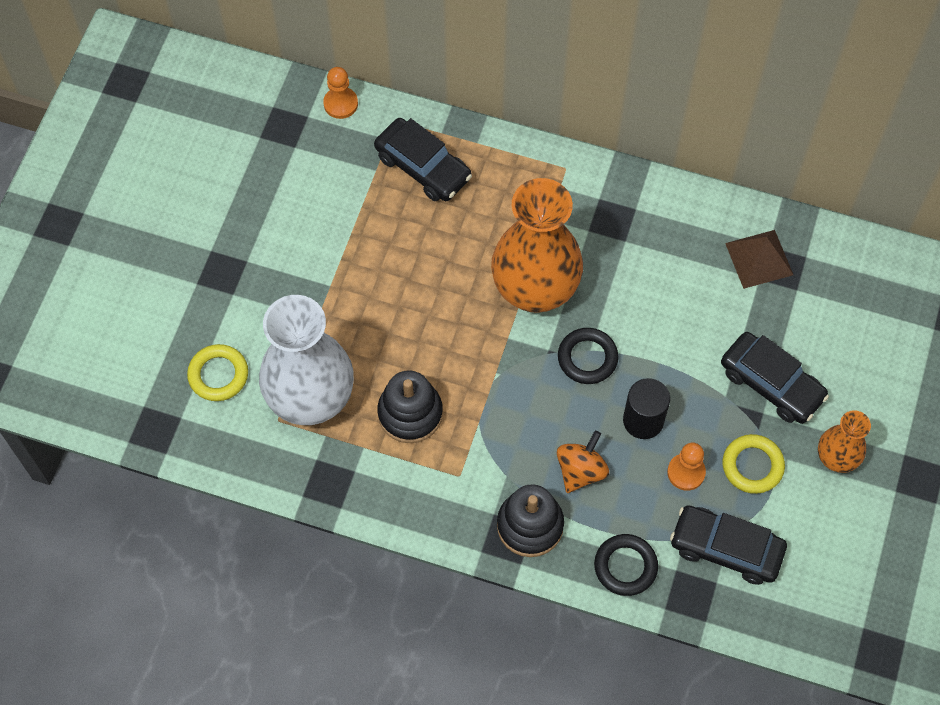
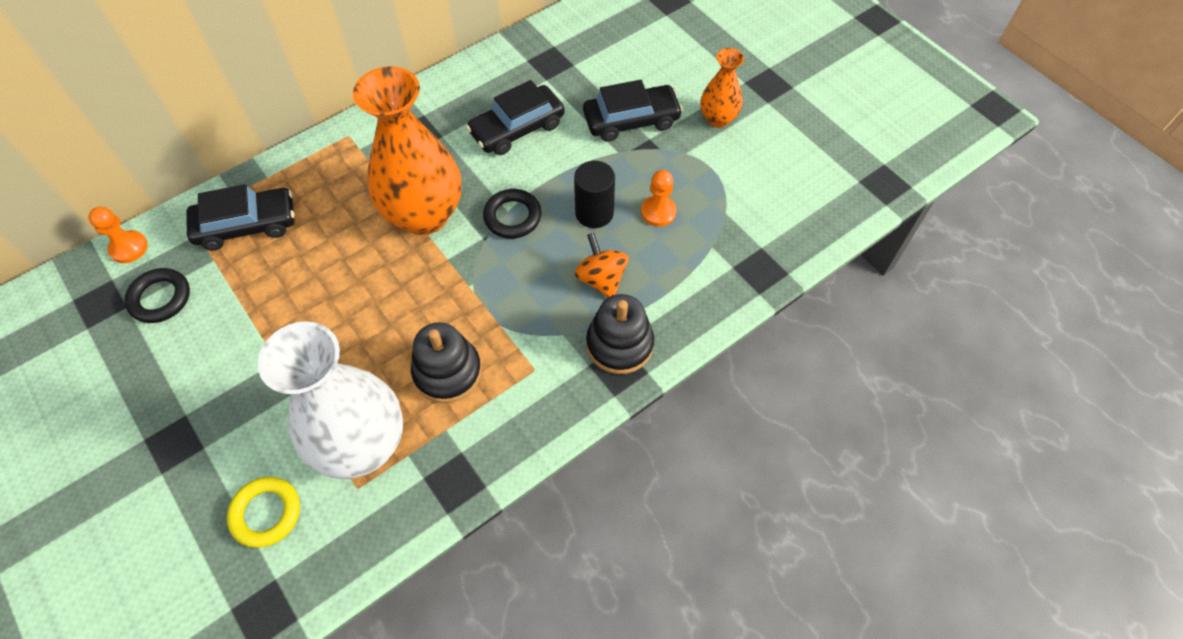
camera: 55 degrees left, 5 degrees down
(625, 566) = (705, 299): black ring -> black ring (160, 298)
(726, 548) = (738, 224): black car -> black car (517, 128)
(752, 466) = (685, 169): yellow ring -> none
(759, 258) = (531, 70): brown pyramid -> none

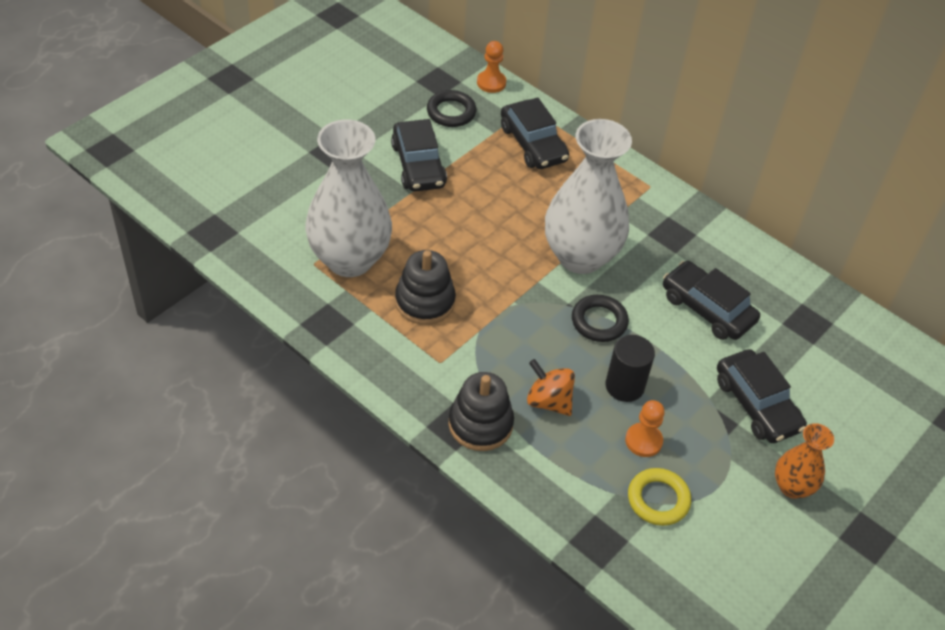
camera: 75 degrees right, 10 degrees down
(235, 347) = (418, 165): none -> black car
(266, 513) = (286, 216): yellow ring -> yellow ring (658, 499)
(424, 215) = (580, 256): orange vase -> white vase
(601, 279) = (548, 401): orange spinning top -> orange spinning top turned 105 degrees counterclockwise

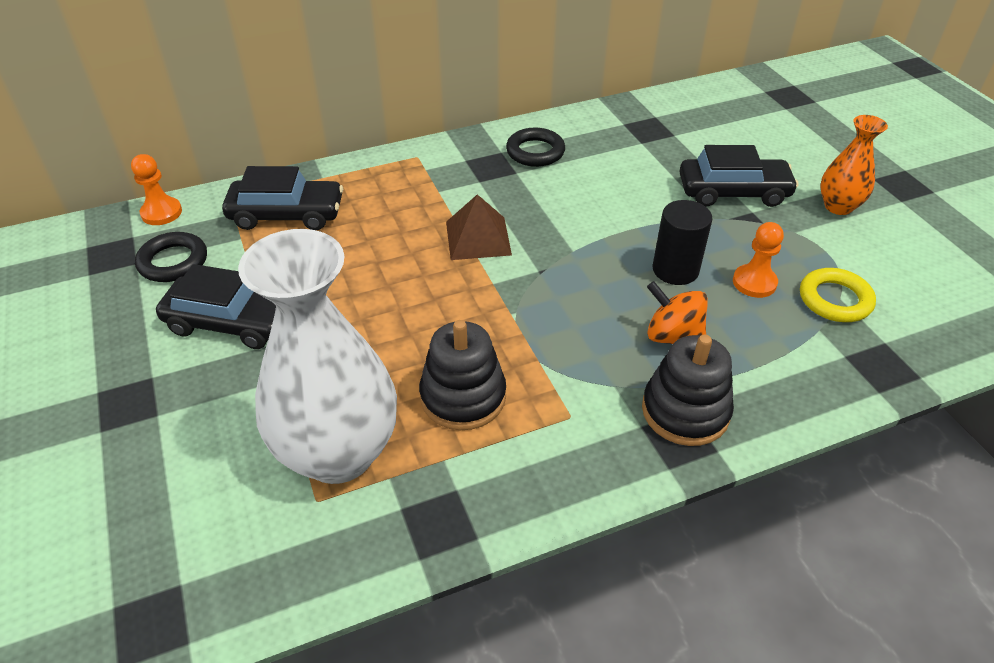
camera: 60 degrees left, 5 degrees down
(548, 401) = (673, 337): orange spinning top -> orange spinning top turned 60 degrees clockwise
(580, 256) = (478, 238): white vase -> brown pyramid
(599, 321) = (578, 257): black ring -> black ring (535, 152)
(707, 309) = (600, 179): black car -> none

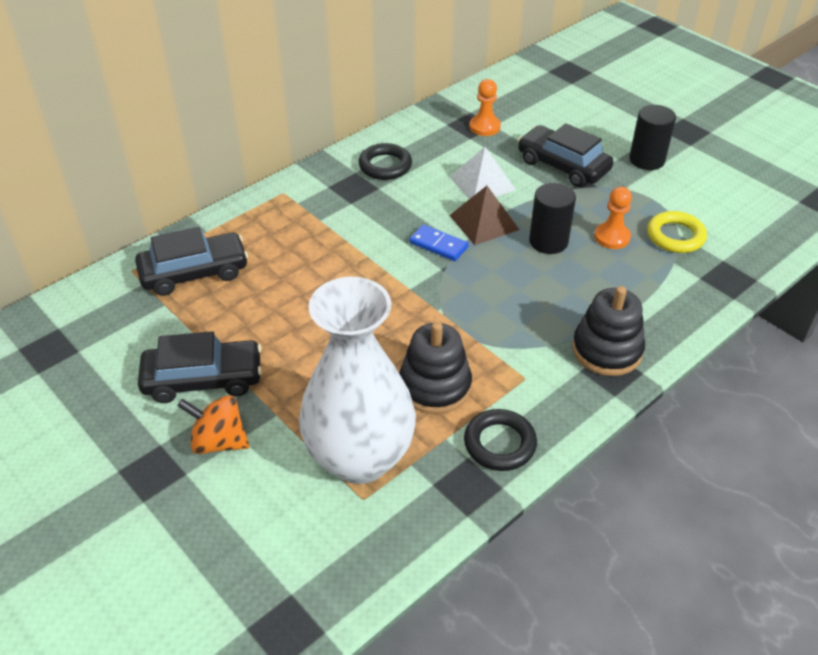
camera: 20 degrees left, 0 degrees up
(161, 213) = (72, 299): orange pawn -> orange pawn (484, 127)
(173, 262) = (114, 341): black ring -> black ring (499, 444)
(478, 238) = (377, 253): brown pyramid -> brown pyramid (484, 222)
(549, 245) = (438, 245): none -> blue domino
(631, 191) = (482, 183): none -> white pyramid
(673, 337) = (571, 296): orange spinning top -> orange spinning top (219, 441)
(733, 192) = (563, 165): black car -> black car turned 120 degrees counterclockwise
(838, 206) = (646, 160): orange vase -> black cylinder

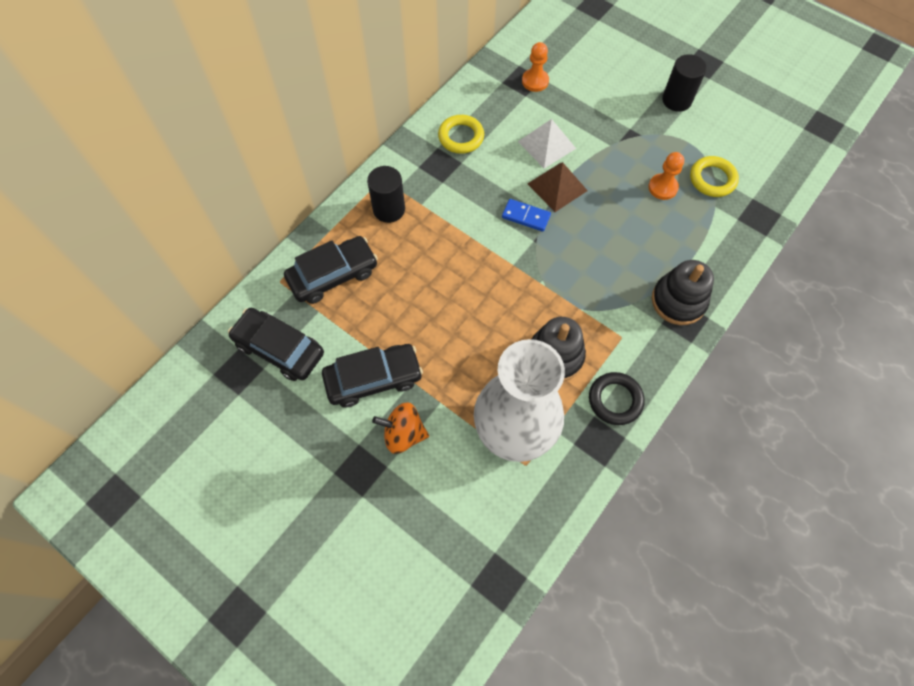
camera: 10 degrees left, 20 degrees up
(385, 166) = (461, 137): black ring -> yellow ring
(548, 241) = (613, 199): black cylinder -> black cylinder (389, 209)
(563, 165) = (609, 116): black car -> black car (279, 349)

